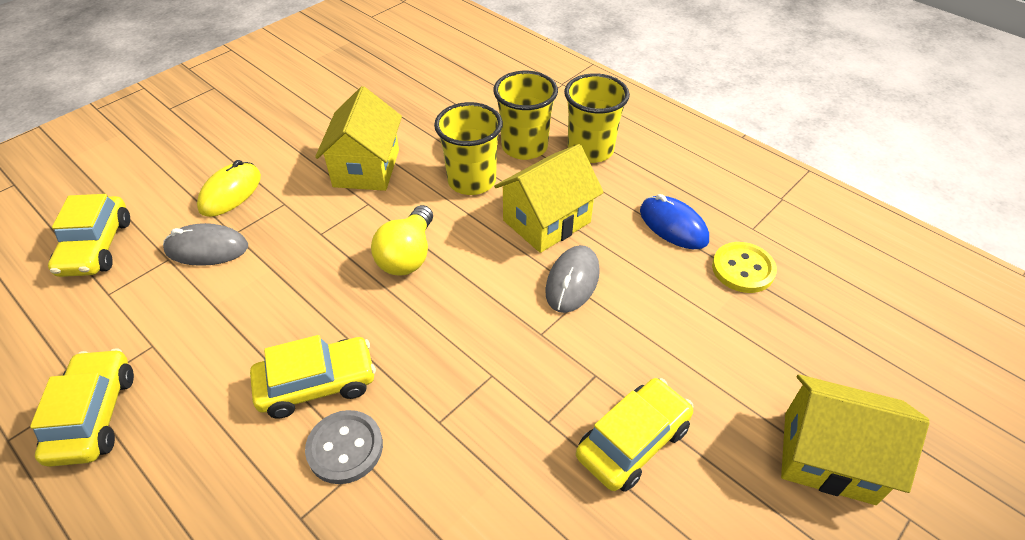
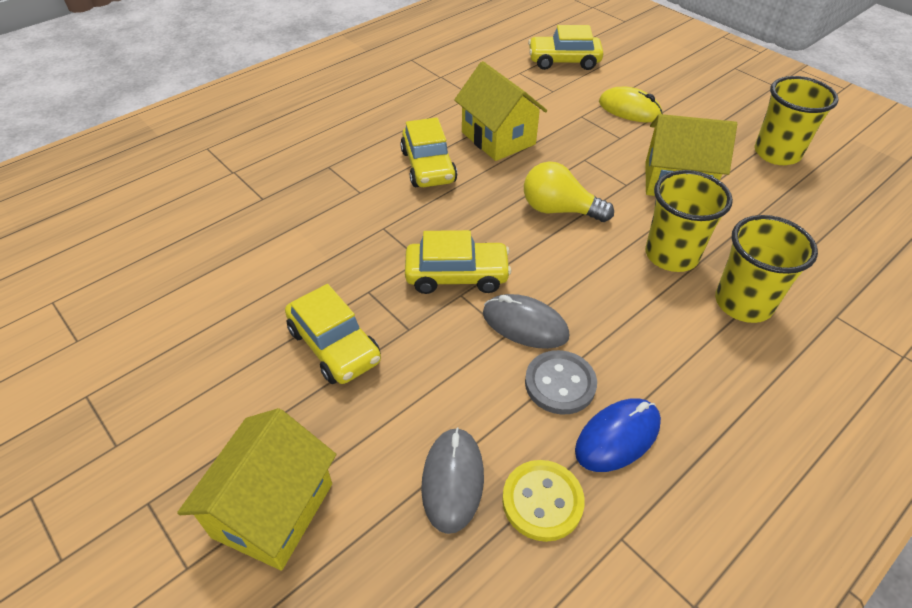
camera: 95 degrees right, 0 degrees up
(94, 415) = (421, 83): yellow car -> yellow car (457, 275)
(207, 249) = (563, 106): grey mouse -> grey mouse (452, 480)
(345, 448) = (372, 182): grey button -> grey button (560, 384)
(546, 221) = (614, 312): yellow house -> yellow house (498, 138)
(590, 150) = (754, 369): yellow cup -> yellow cup (777, 153)

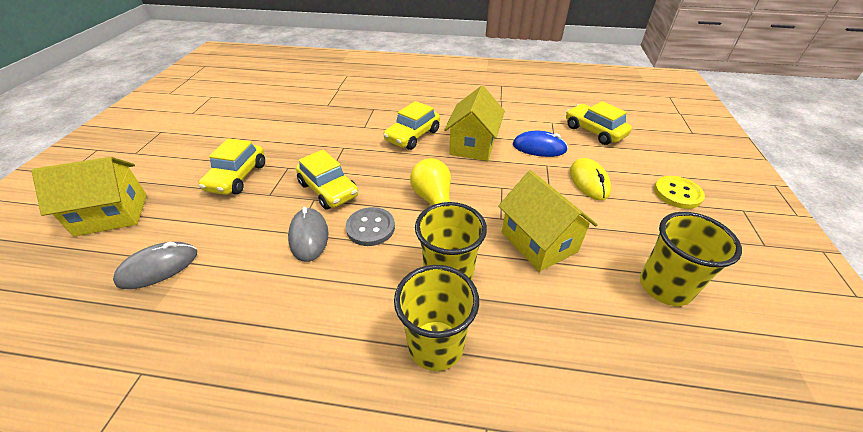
camera: 50 degrees right, 5 degrees down
(542, 501) = (158, 315): yellow button -> yellow button (677, 193)
(560, 384) = (266, 277): grey button -> grey button (370, 228)
(617, 437) = (234, 329): blue mouse -> blue mouse (539, 147)

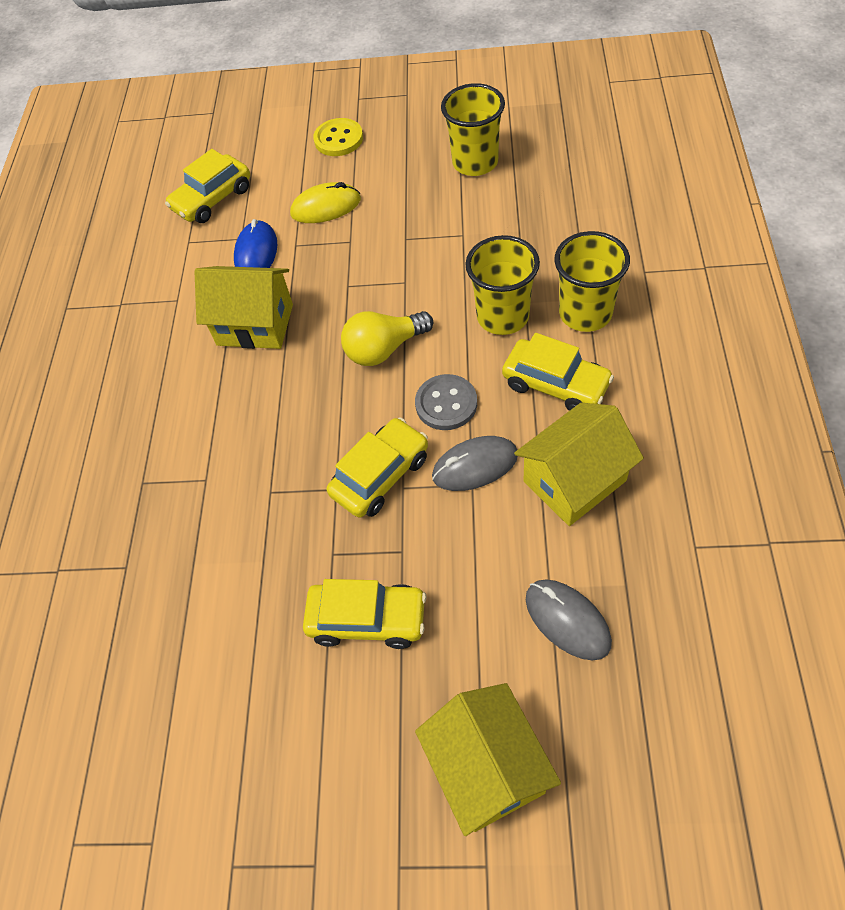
camera: 90 degrees left, 15 degrees up
(412, 136) = (232, 403): yellow car -> yellow car (555, 384)
(538, 242) = (437, 248): yellow house -> yellow house (574, 481)

